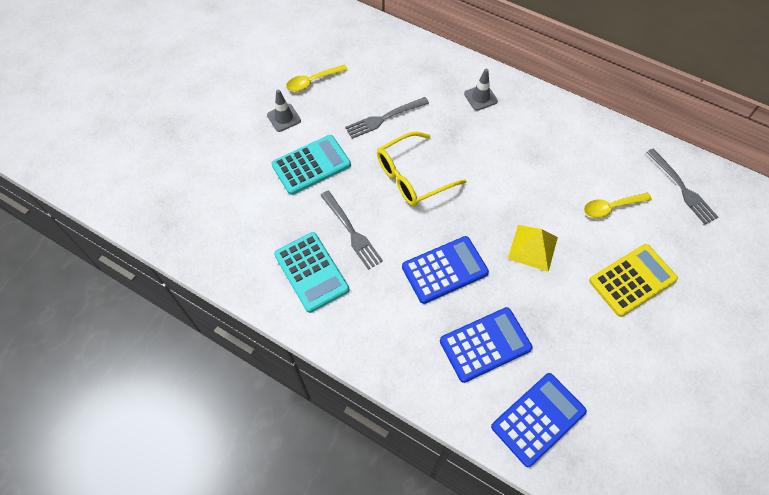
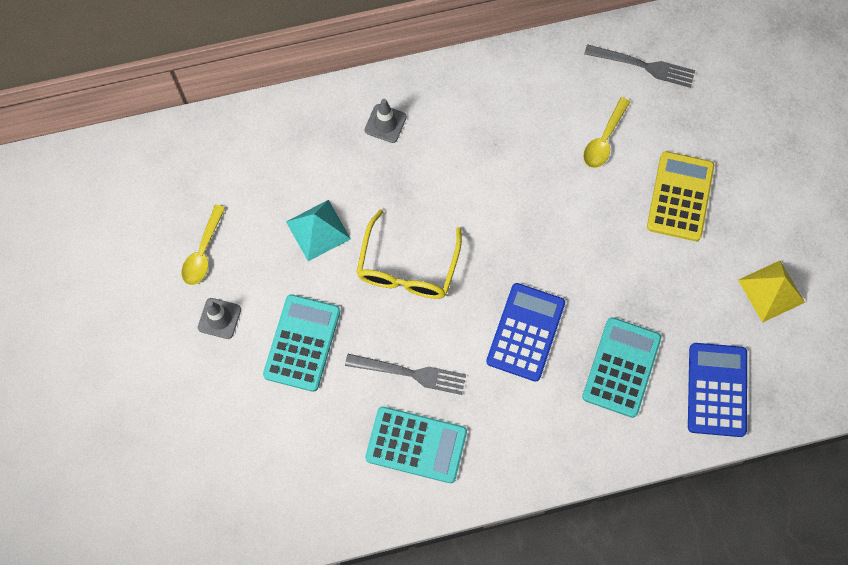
camera: 45 degrees left, 10 degrees up
(383, 118) = (318, 230): grey fork -> turquoise pyramid
(485, 344) = (621, 367): blue calculator -> turquoise calculator
(533, 247) = (576, 241): yellow pyramid -> yellow pyramid (771, 291)

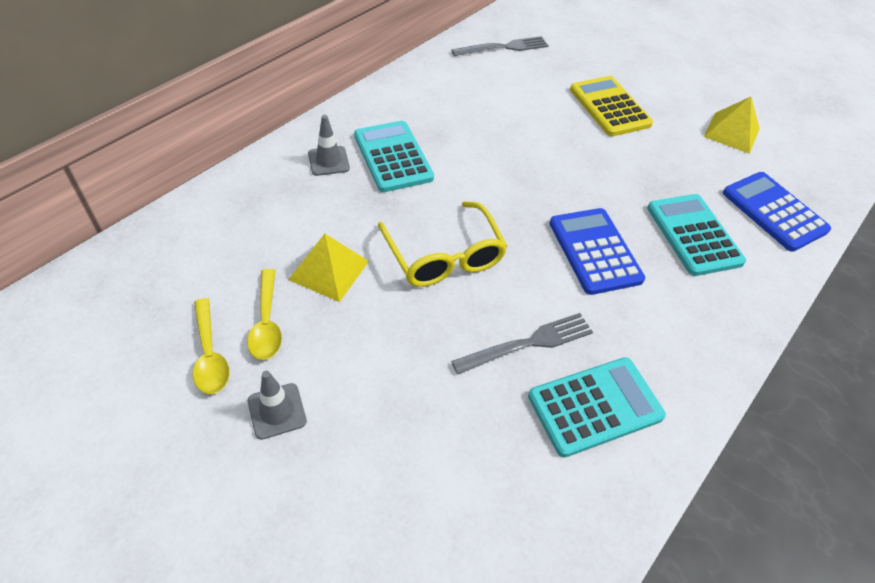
camera: 40 degrees left, 20 degrees down
(302, 343) = (393, 380): turquoise calculator -> turquoise calculator (393, 157)
(318, 230) = (329, 270): turquoise pyramid -> yellow pyramid
(604, 140) = (520, 98): yellow spoon -> yellow spoon (267, 323)

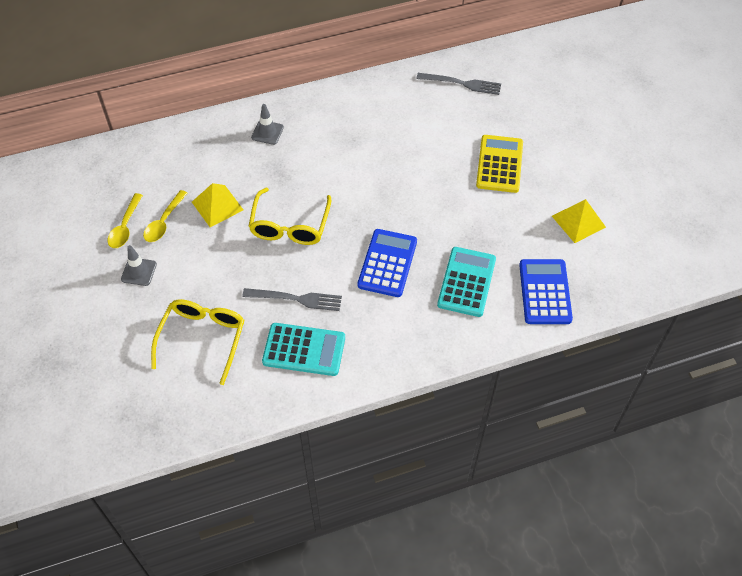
camera: 35 degrees right, 5 degrees up
(393, 157) = (310, 145): turquoise calculator -> none
(448, 464) = (202, 339): none -> yellow glasses

